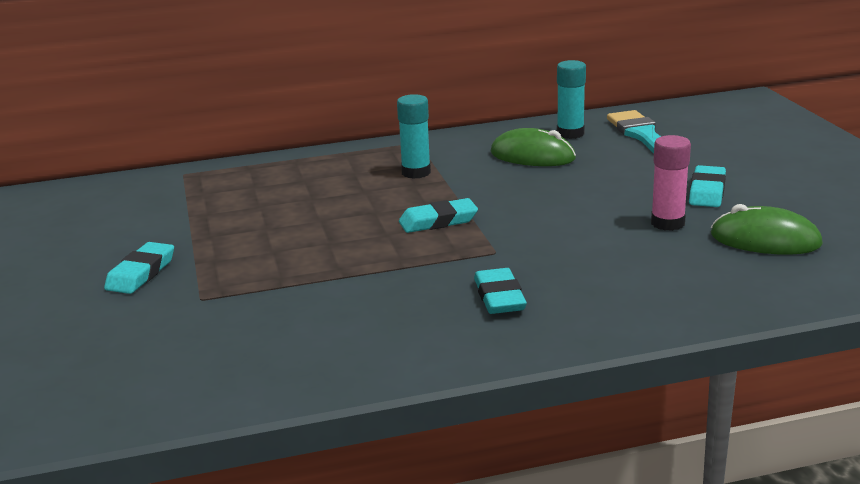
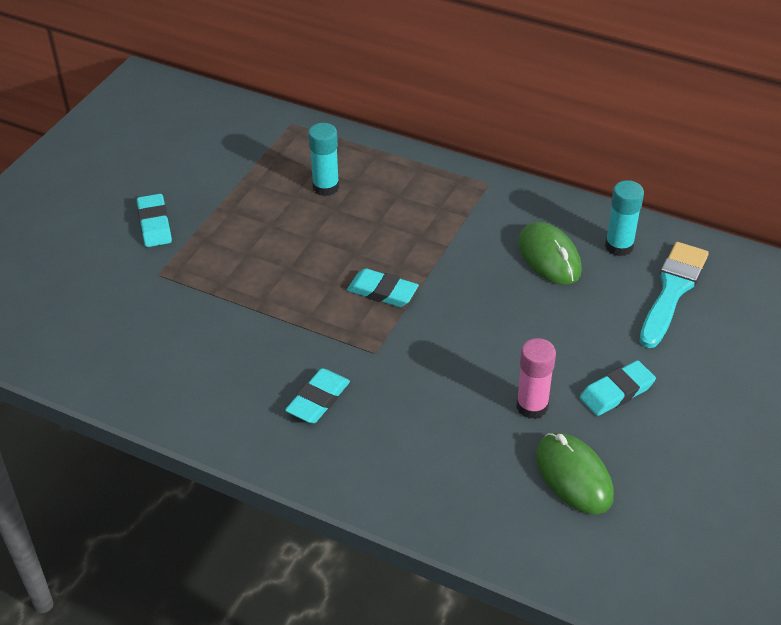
camera: 40 degrees right, 20 degrees up
(141, 273) = (154, 224): turquoise eraser -> turquoise eraser turned 75 degrees counterclockwise
(416, 172) = (439, 223): turquoise glue stick -> turquoise glue stick (326, 187)

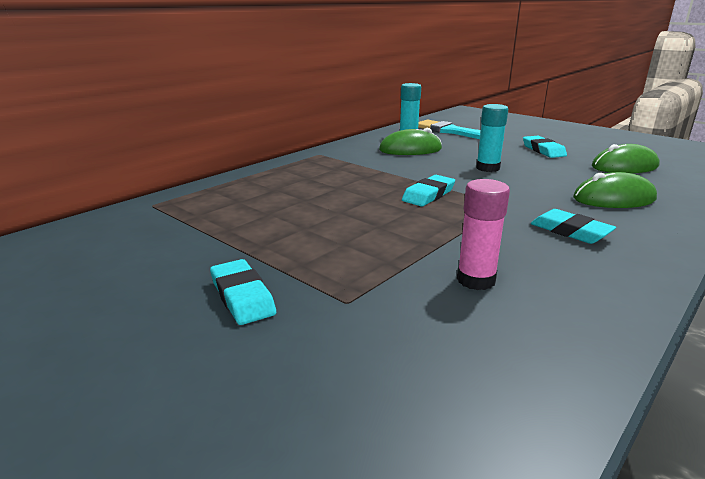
camera: 75 degrees left, 20 degrees down
(154, 224) = (242, 296): turquoise eraser -> turquoise eraser turned 60 degrees clockwise
(326, 187) = (269, 200): turquoise glue stick -> turquoise glue stick (487, 168)
(428, 446) = (614, 198): none -> green mouse
(532, 406) = (561, 168): pink glue stick -> pink glue stick (476, 280)

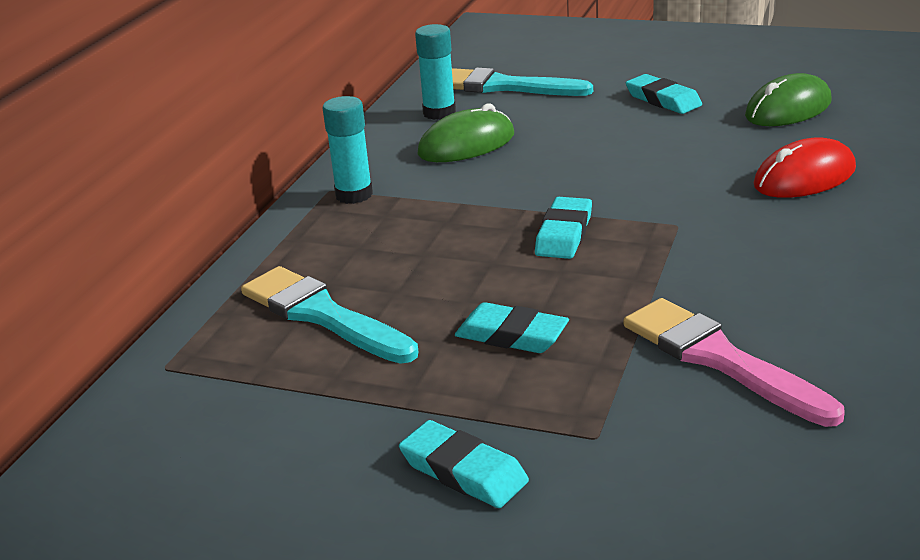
camera: 20 degrees left, 5 degrees up
(255, 201) = (322, 315): none -> turquoise brush
(476, 280) = (720, 359): pink glue stick -> pink brush
(487, 168) = (609, 158): turquoise glue stick -> turquoise glue stick (354, 195)
(570, 231) = (782, 250): turquoise eraser -> turquoise eraser (511, 335)
(614, 198) = (804, 177): green mouse -> red mouse

